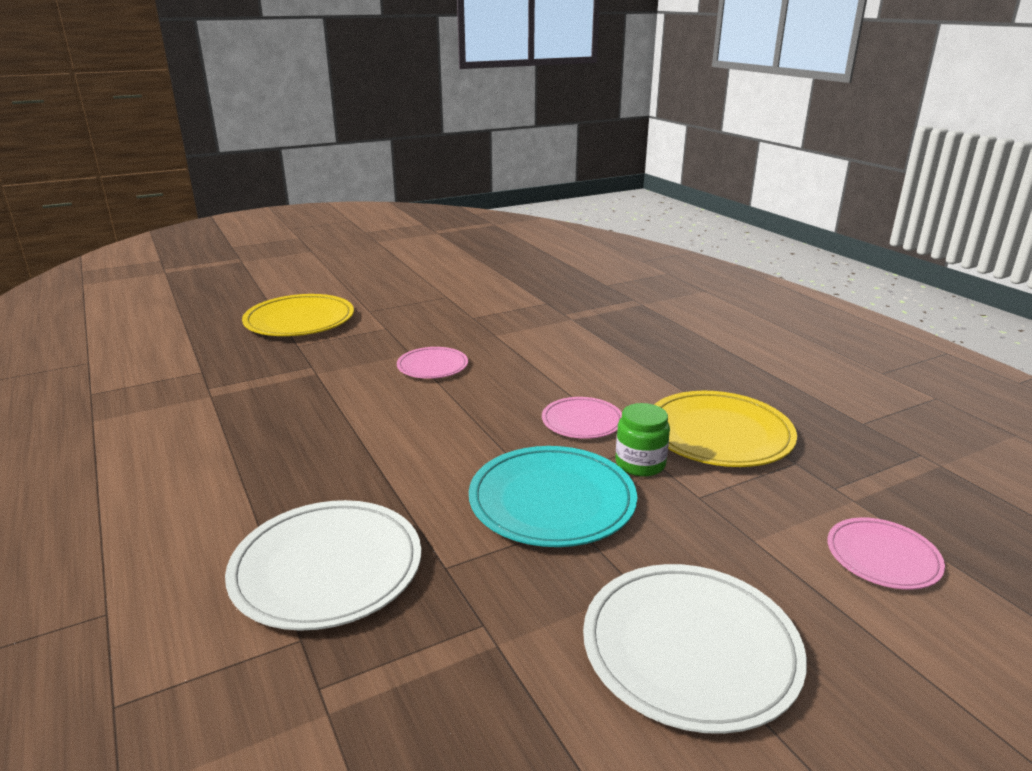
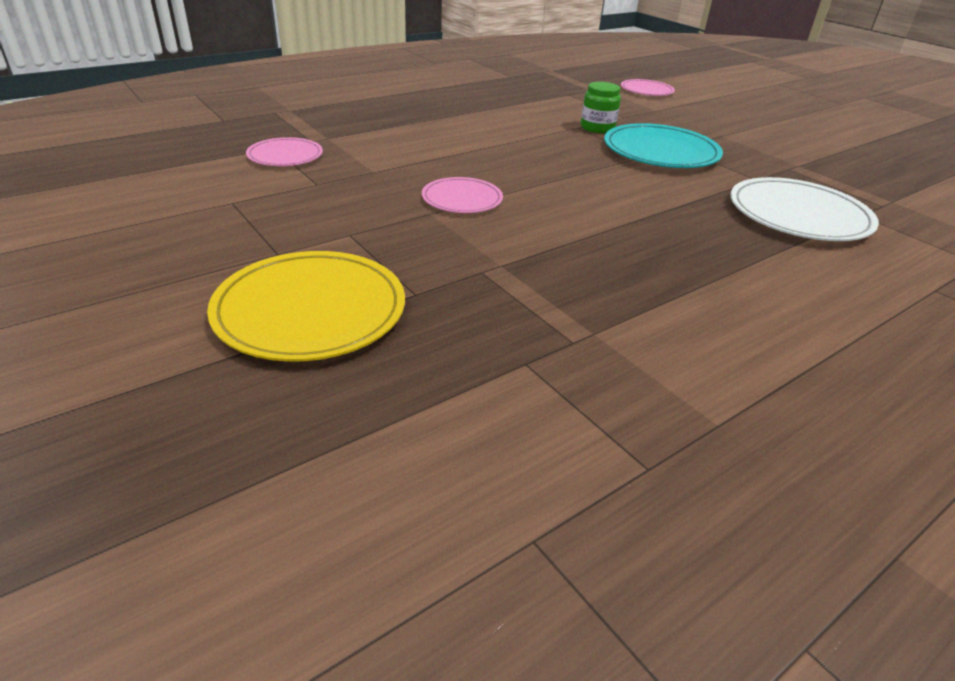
camera: 100 degrees left, 10 degrees up
(582, 421) = (548, 141): pink plate -> pink plate (285, 156)
(690, 649) = (752, 128): white plate -> none
(719, 434) = (544, 106): yellow plate -> none

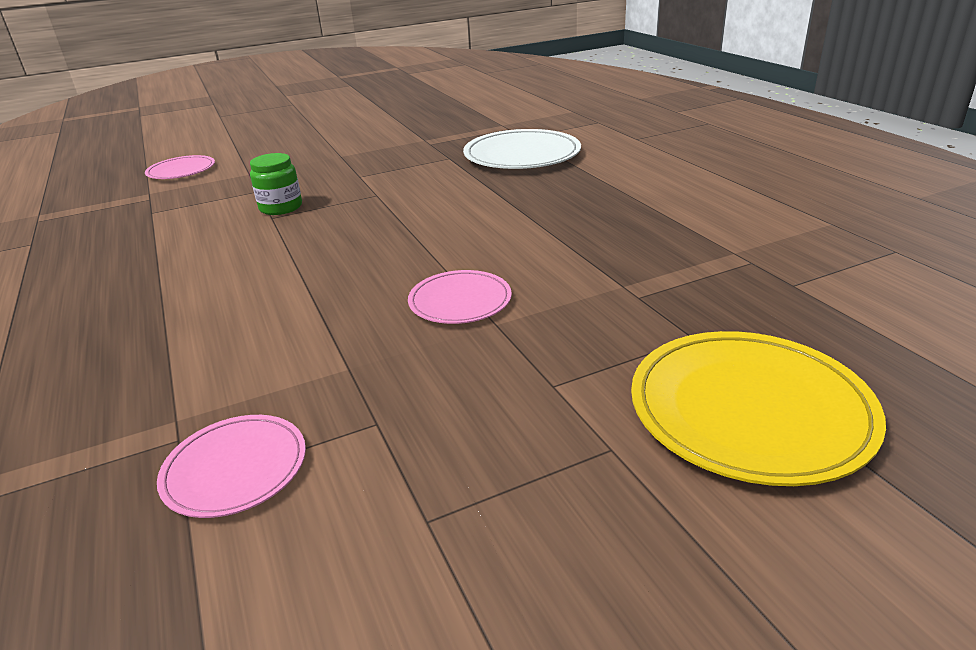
camera: 75 degrees left, 5 degrees down
(660, 152) = (368, 185): turquoise plate -> none

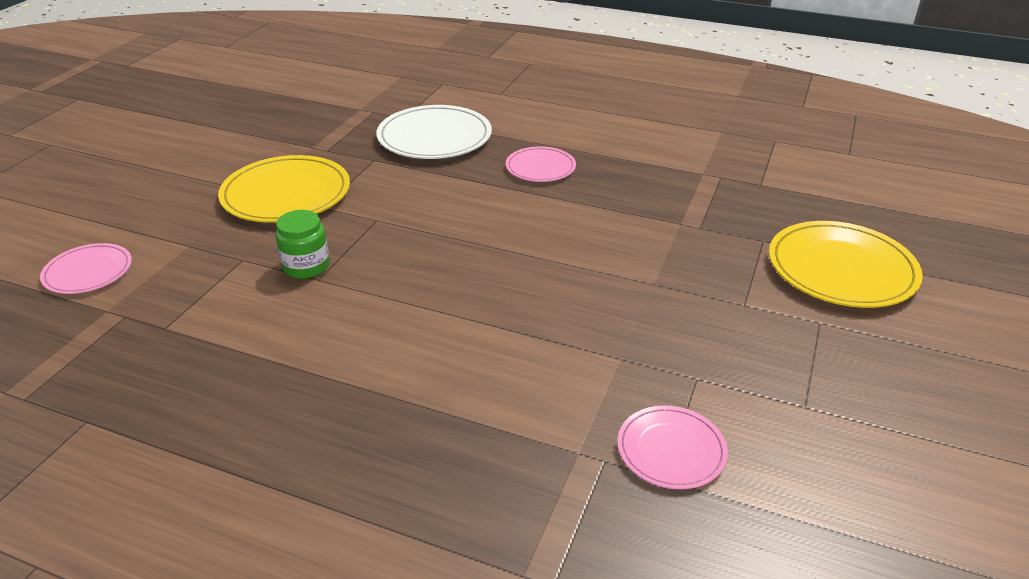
camera: 45 degrees left, 5 degrees up
(354, 162) = (286, 194): none -> yellow plate
(460, 301) = (605, 279): pink plate -> pink plate (540, 167)

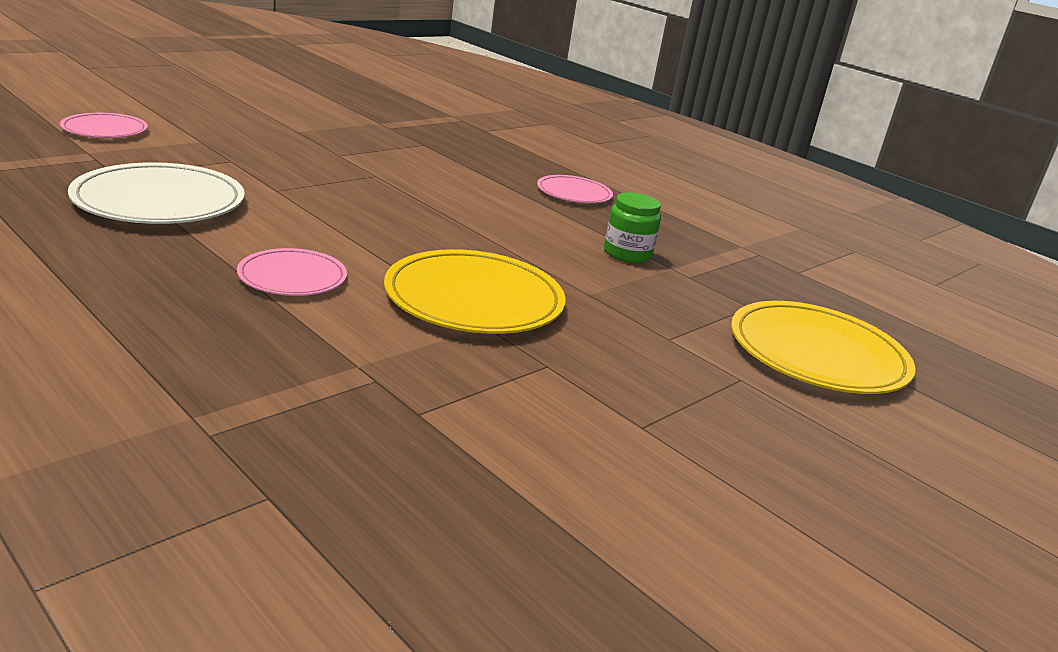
camera: 20 degrees right, 10 degrees down
(286, 194) = (320, 139): yellow plate -> yellow plate (474, 299)
(306, 266) = (277, 180): green jar -> green jar (627, 254)
(434, 137) = (497, 148): white plate -> white plate (159, 201)
(671, 450) = (453, 399): pink plate -> pink plate (292, 277)

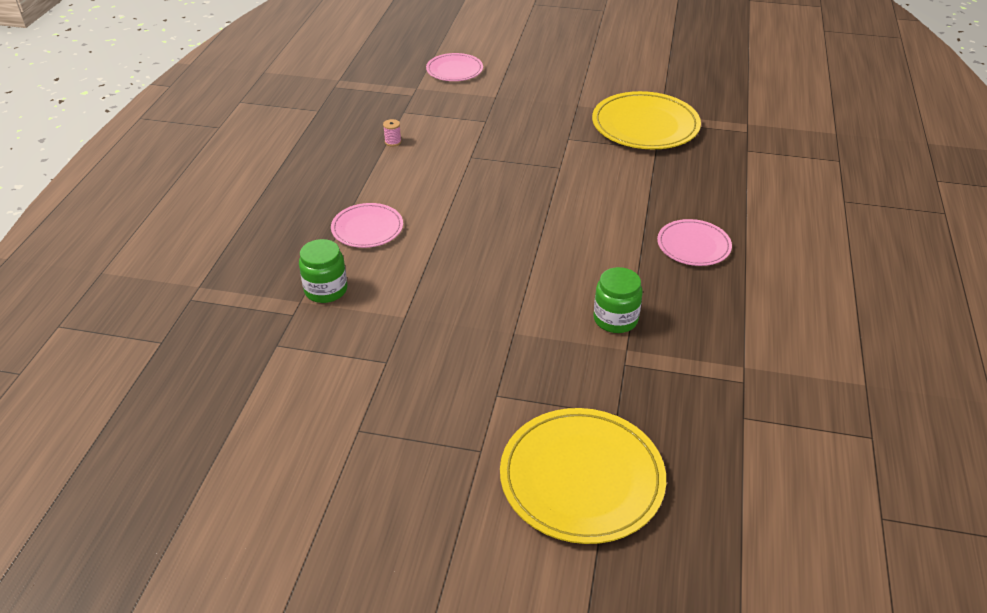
camera: 60 degrees right, 15 degrees up
(159, 201) = (393, 142): white plate -> pink spool
(363, 343) = (326, 290): none -> green jar
(474, 299) = (434, 295): yellow plate -> yellow plate (645, 125)

